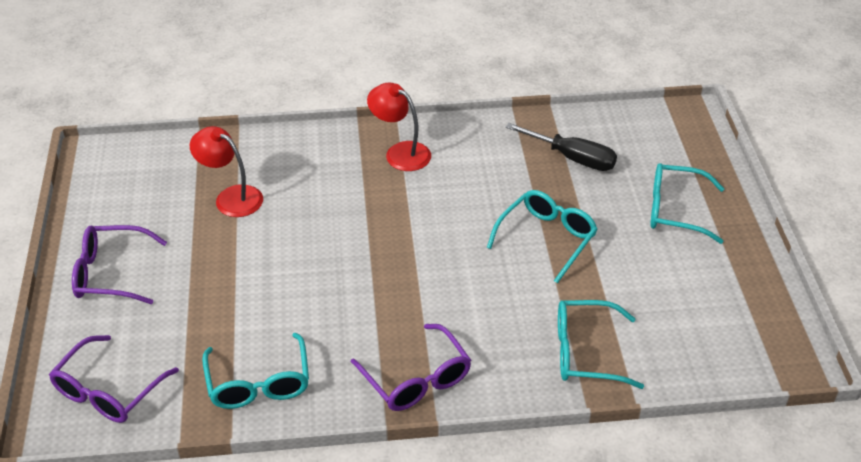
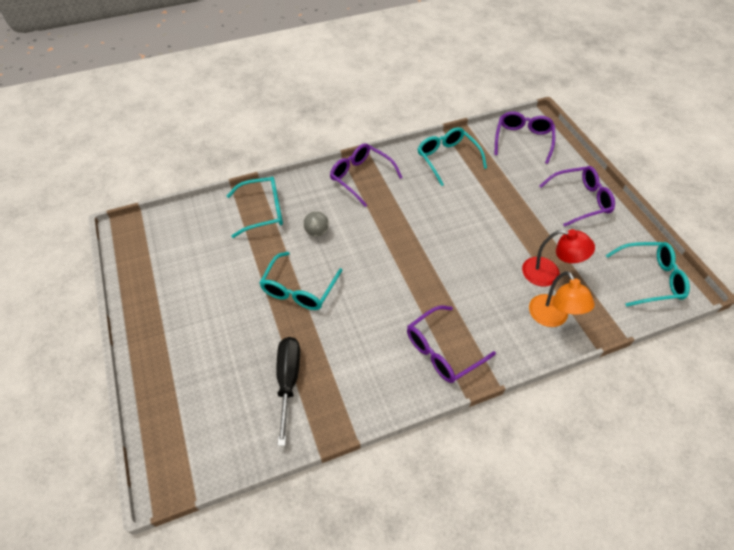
camera: 165 degrees right, 10 degrees up
(263, 157) = (552, 318): none -> orange lamp
(400, 152) = (442, 351): red lamp -> purple glasses
(509, 305) = (317, 232): none -> grey ball
(572, 158) = (288, 381): black screwdriver -> black screwdriver turned 75 degrees clockwise
(675, 210) = (197, 340): turquoise glasses -> turquoise glasses (650, 279)

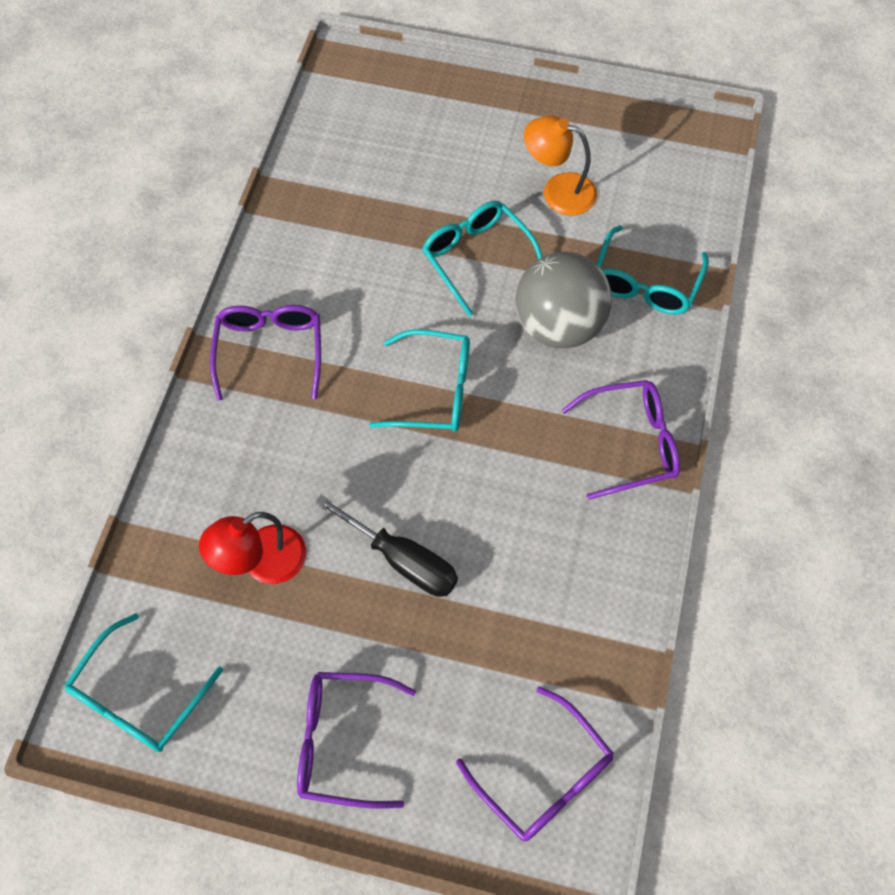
camera: 125 degrees right, 10 degrees up
(288, 381) = (363, 188): black screwdriver -> black screwdriver (402, 560)
(317, 232) = (559, 325): grey ball -> grey ball, size x2.25
(447, 158) = (586, 602): turquoise glasses -> turquoise glasses (435, 391)
(552, 318) = (202, 506): orange lamp -> orange lamp (558, 191)
(580, 200) = (342, 741): purple glasses -> purple glasses turned 75 degrees clockwise

